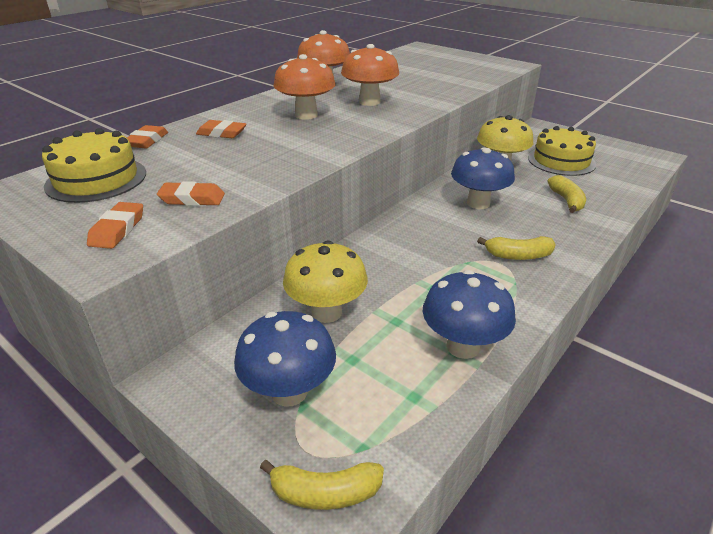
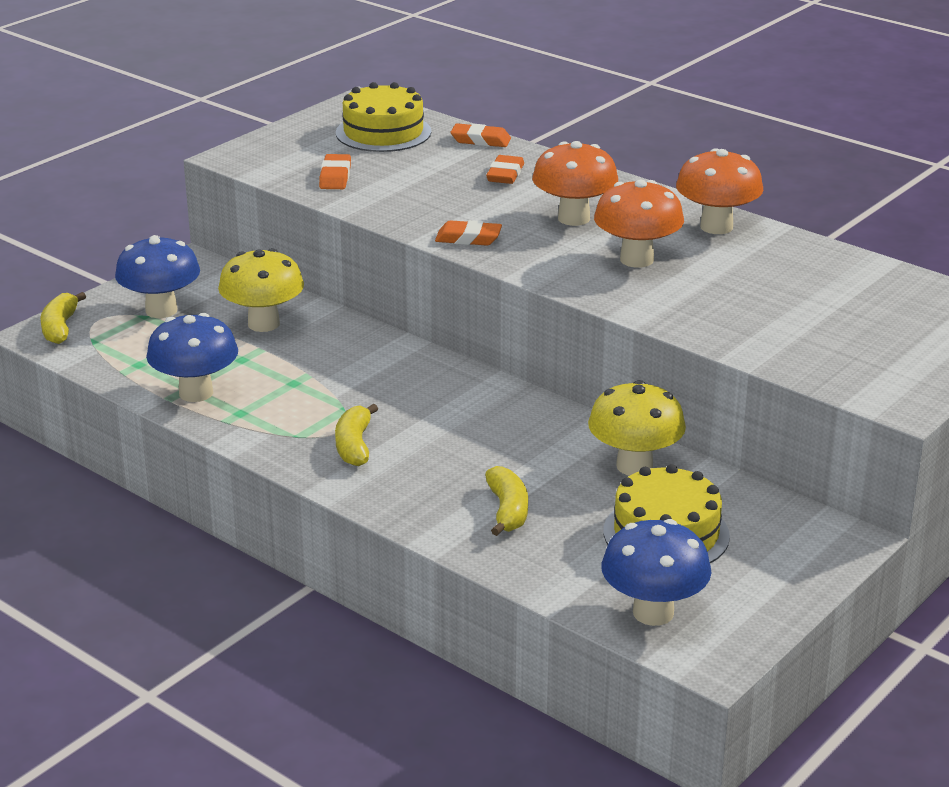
camera: 90 degrees right, 5 degrees down
(117, 229) = (282, 155): orange eraser -> orange eraser (468, 238)
(478, 203) = (497, 431): blue mushroom -> blue mushroom (653, 612)
(566, 201) = (507, 510): yellow banana -> yellow banana turned 90 degrees counterclockwise

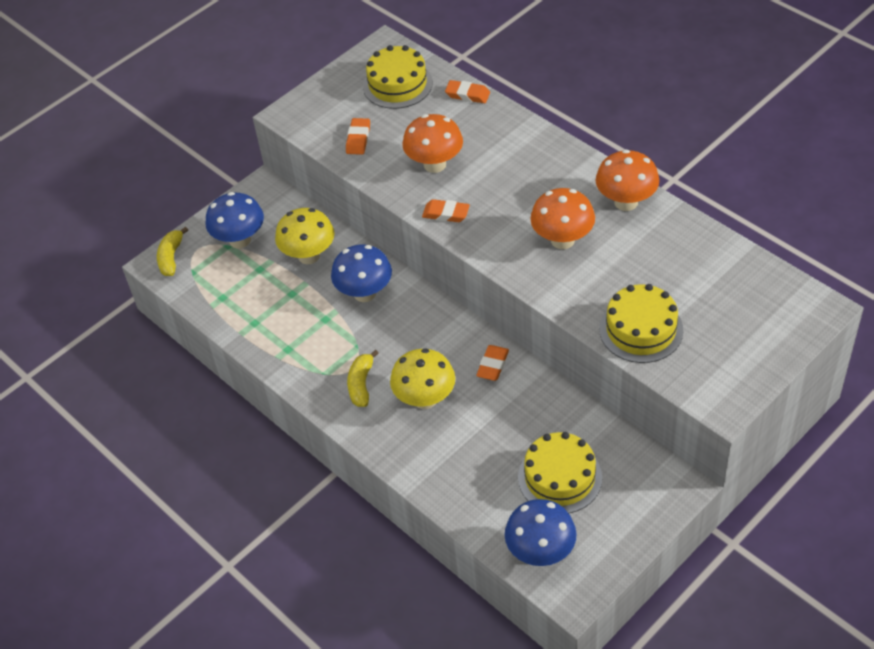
camera: 10 degrees right, 20 degrees up
(196, 393) = (259, 328): blue mushroom -> blue mushroom (365, 293)
(505, 174) = (481, 137): orange eraser -> orange eraser (493, 365)
(507, 510) = (457, 452): yellow banana -> none
(574, 218) = (524, 191): orange mushroom -> orange mushroom (435, 164)
(634, 466) = (547, 410): yellow mushroom -> yellow mushroom (425, 399)
(766, 336) = (641, 329): none -> yellow cake

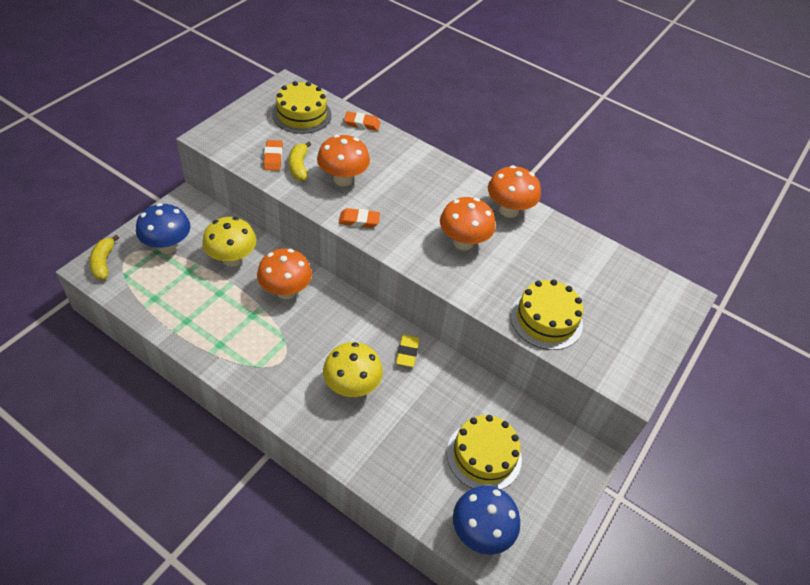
camera: 20 degrees left, 0 degrees up
(361, 384) = (292, 375): yellow banana -> yellow banana (299, 167)
(365, 293) = (286, 291): blue mushroom -> orange mushroom
(493, 365) = (407, 352): orange eraser -> yellow eraser

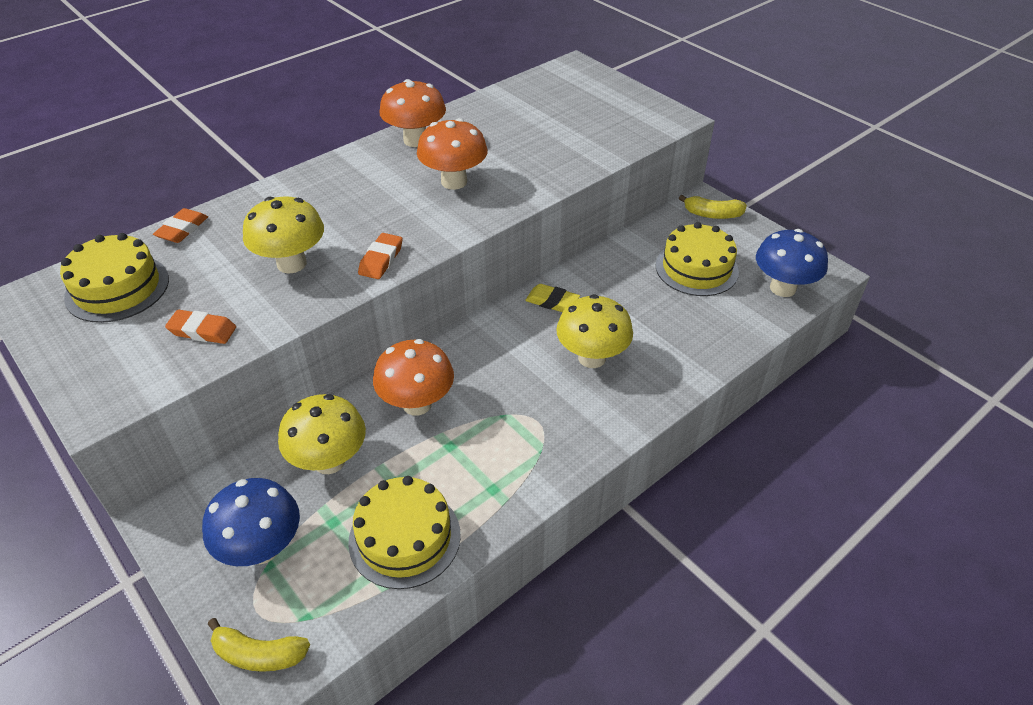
camera: 70 degrees left, 5 degrees down
(299, 167) = (240, 304): yellow banana -> yellow banana (712, 214)
(343, 179) = (291, 263): orange mushroom -> yellow mushroom
(546, 319) = (584, 148): yellow cake -> yellow cake (404, 537)

